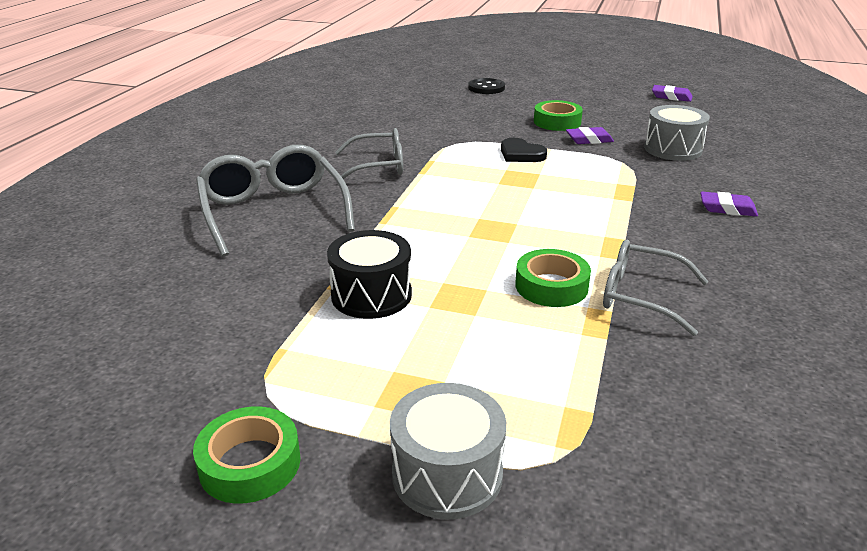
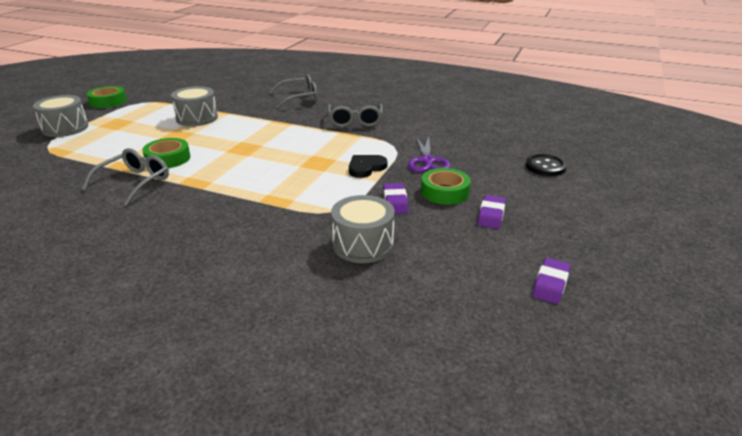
camera: 95 degrees right, 0 degrees up
(273, 211) = (299, 98): grey glasses -> grey glasses, size x0.65
(371, 295) = (197, 118): black drum -> grey drum
(493, 128) = (427, 161): none -> purple scissors
(727, 208) = (221, 243): purple eraser -> purple eraser (491, 215)

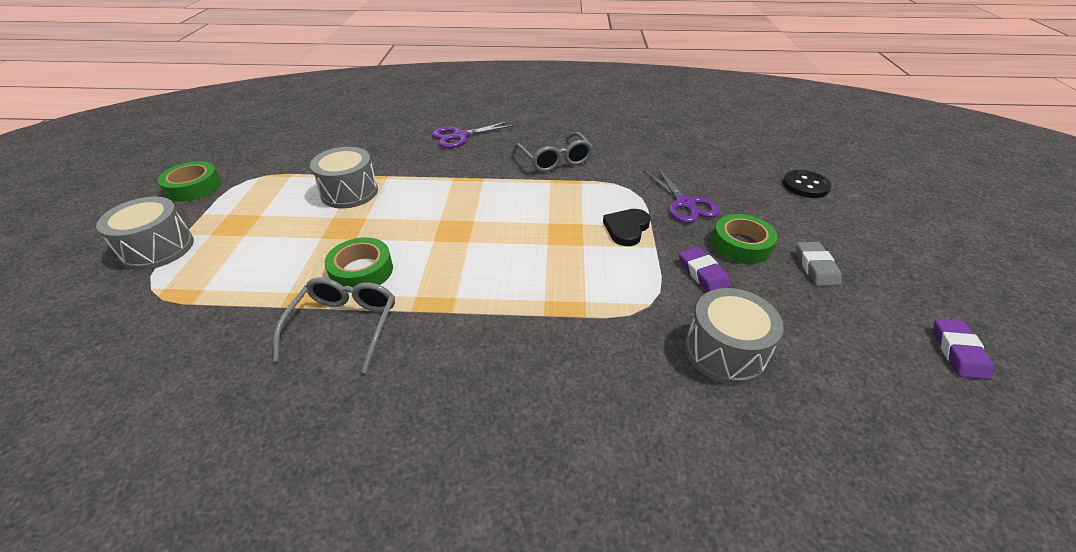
camera: 20 degrees left, 10 degrees up
(299, 98) = (460, 136): grey glasses -> purple scissors
(491, 215) = (815, 267): purple eraser -> grey eraser

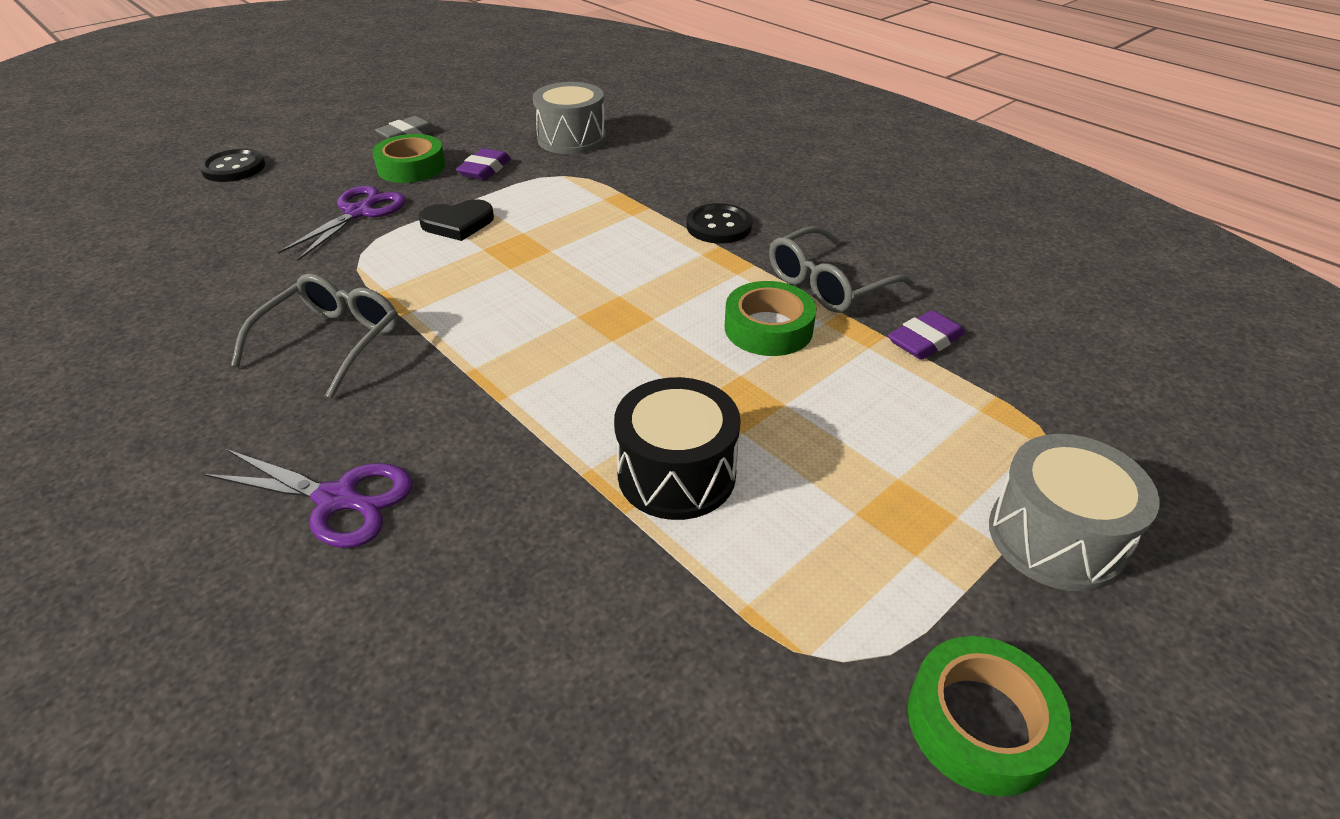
camera: 135 degrees left, 0 degrees up
(349, 192) = (676, 474): grey drum -> black drum
(473, 331) = (719, 226): none -> black button
(958, 352) = (457, 86): purple eraser -> purple eraser (925, 341)

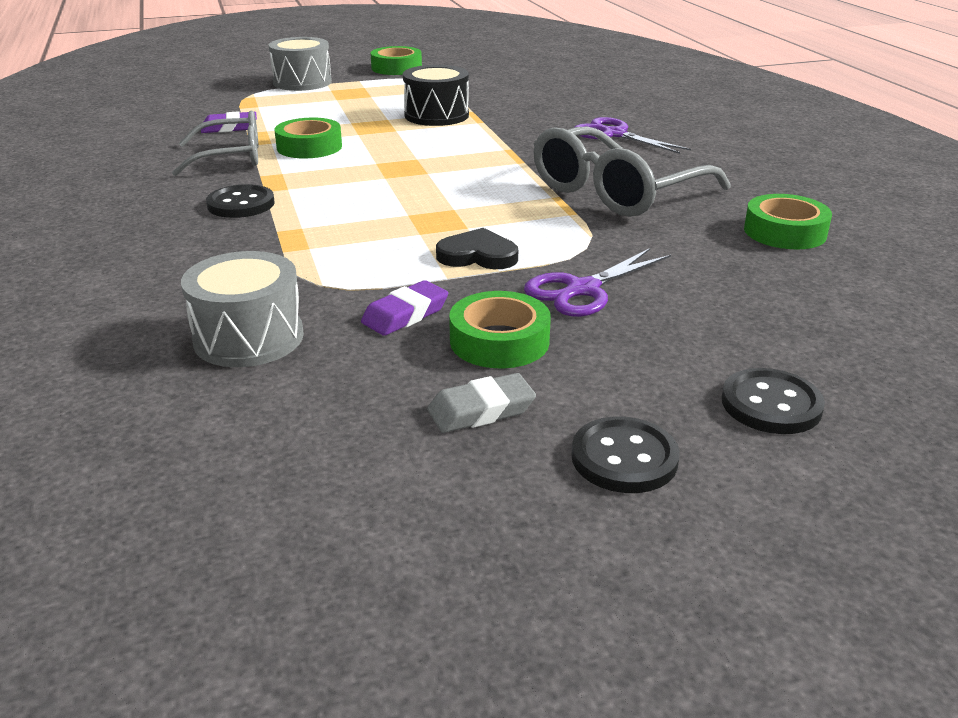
camera: 155 degrees left, 10 degrees down
(140, 321) = (785, 232): none -> green tape
(326, 132) = (624, 458): none -> black button
(332, 341) = (616, 192): grey glasses -> grey glasses, size x1.54

